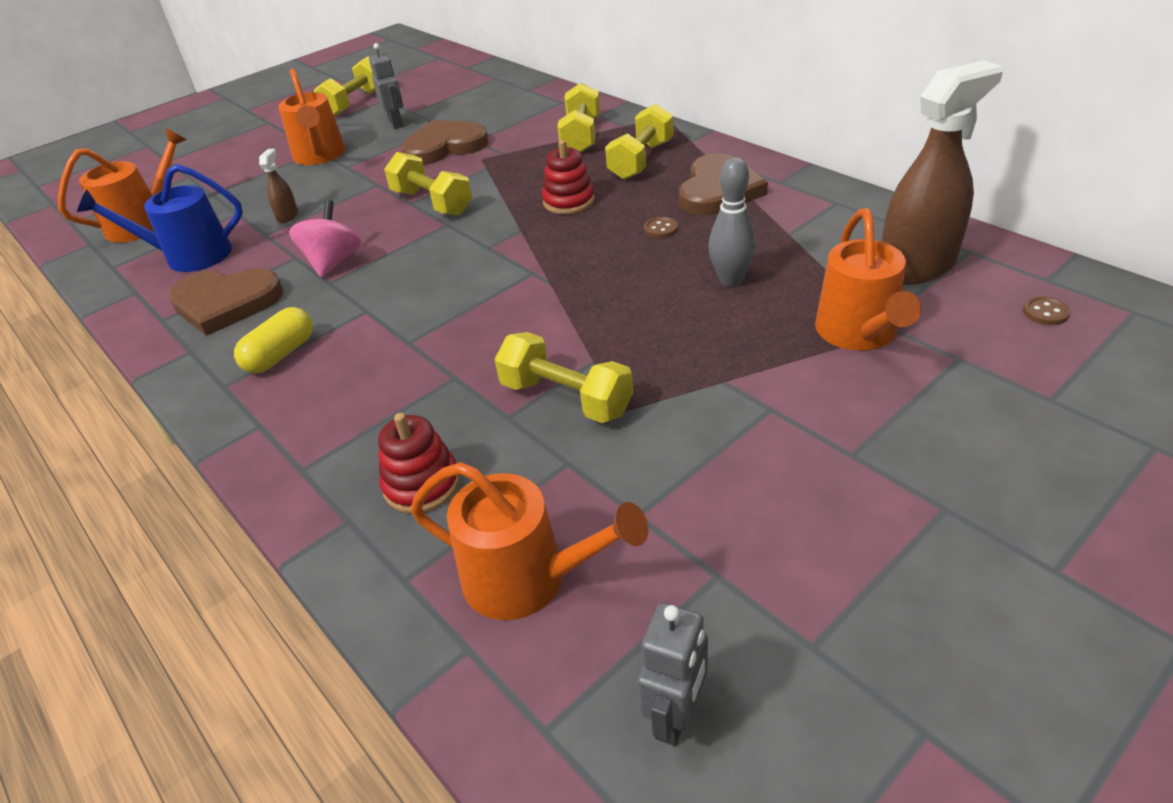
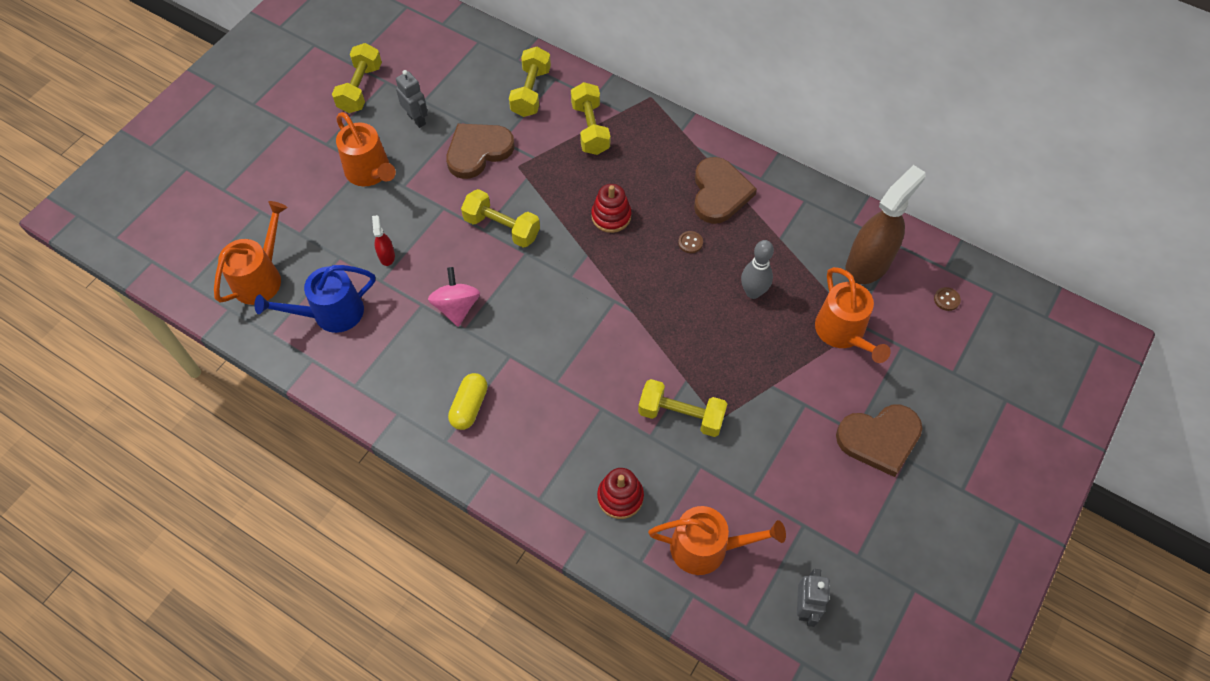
camera: 20 degrees left, 20 degrees up
(226, 303) = (396, 362): brown heart -> brown heart (879, 439)
(287, 216) = (386, 256): brown spray bottle -> red spray bottle
(641, 160) = (650, 159): yellow dumbbell -> yellow dumbbell (531, 92)

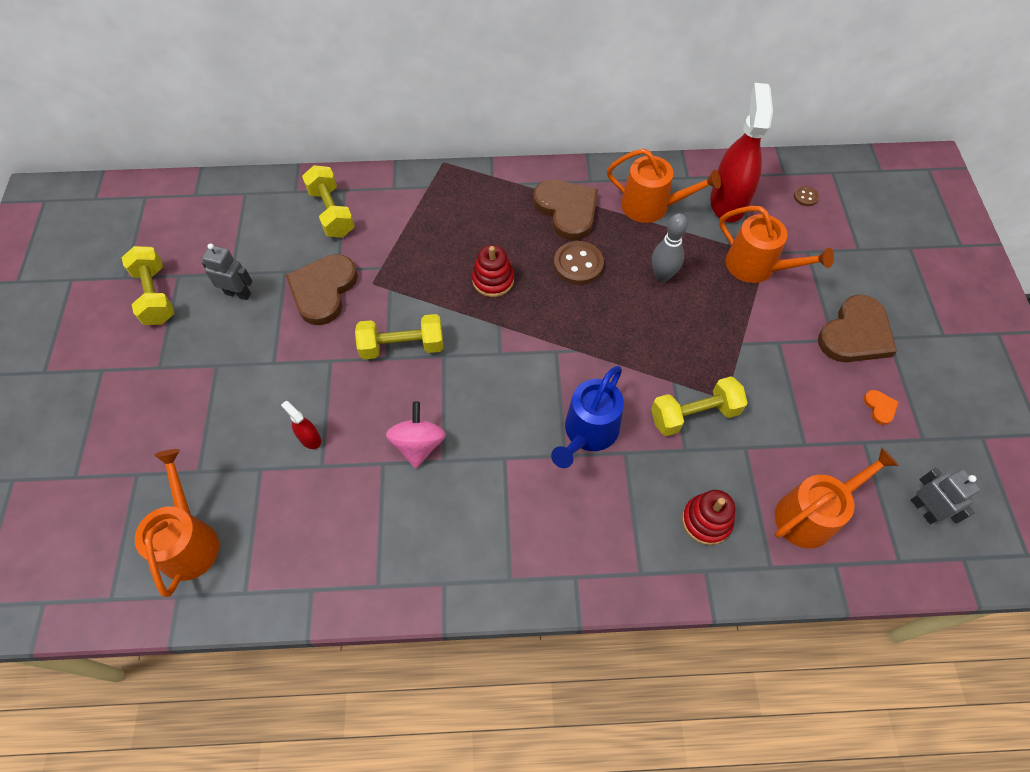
camera: 35 degrees left, 0 degrees up
(331, 313) = (296, 530): blue watering can -> blue watering can (588, 432)
(370, 172) = (229, 369): orange watering can -> orange watering can (651, 206)
(457, 307) = (418, 444): pink spinning top -> pink spinning top turned 45 degrees clockwise
(469, 406) = (506, 530): yellow capsule -> none
(590, 129) = (412, 216): yellow dumbbell -> none
(690, 243) = (578, 264): brown button -> brown button, size x1.97
(843, 508) = (880, 407): none -> orange heart
(868, 264) = (728, 202): brown spray bottle -> red spray bottle

